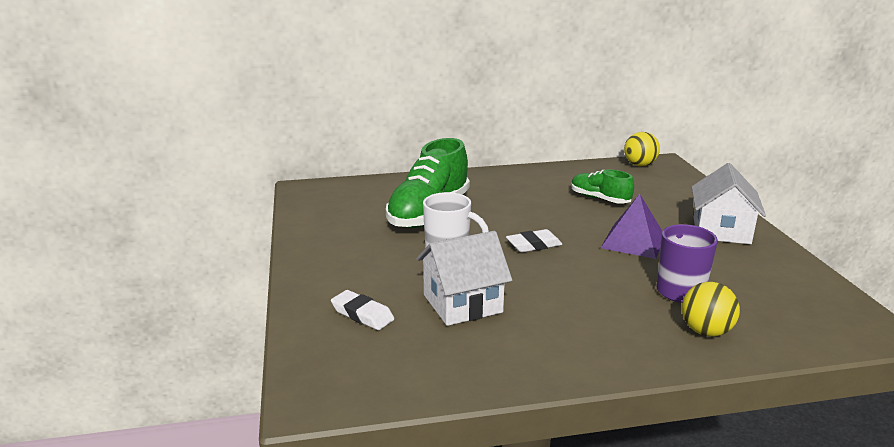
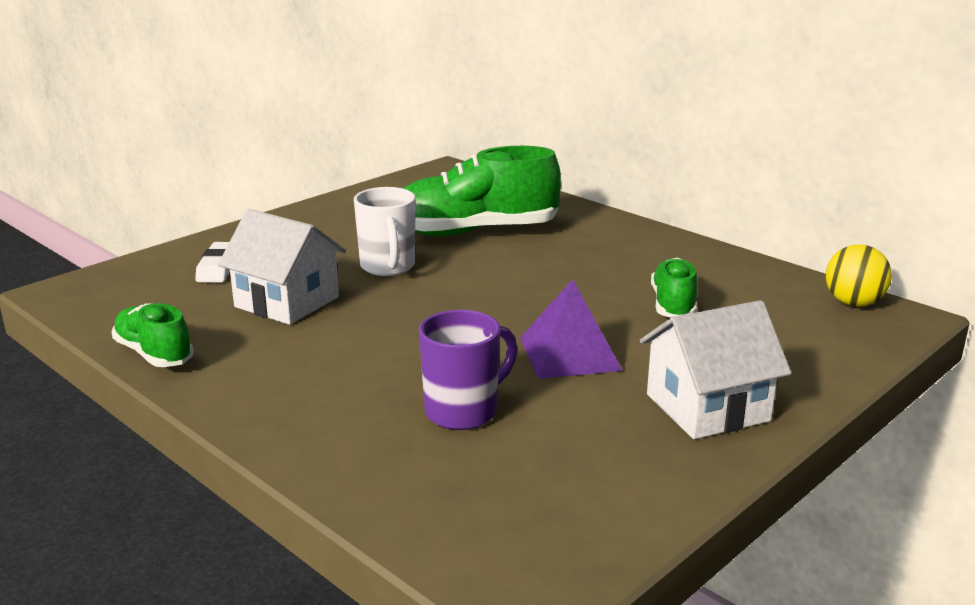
camera: 55 degrees right, 0 degrees up
(494, 379) = (154, 354): none -> green shoe
(533, 245) = (471, 300): white eraser -> none
(706, 331) = (371, 449): yellow ball -> none

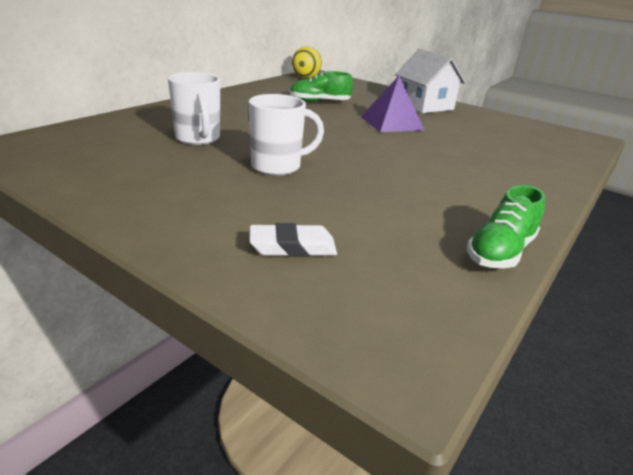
camera: 100 degrees left, 5 degrees up
(287, 302) = (363, 202): white house -> none
(463, 411) = (473, 145): purple mug -> none
(474, 232) = (198, 139): green shoe -> white mug

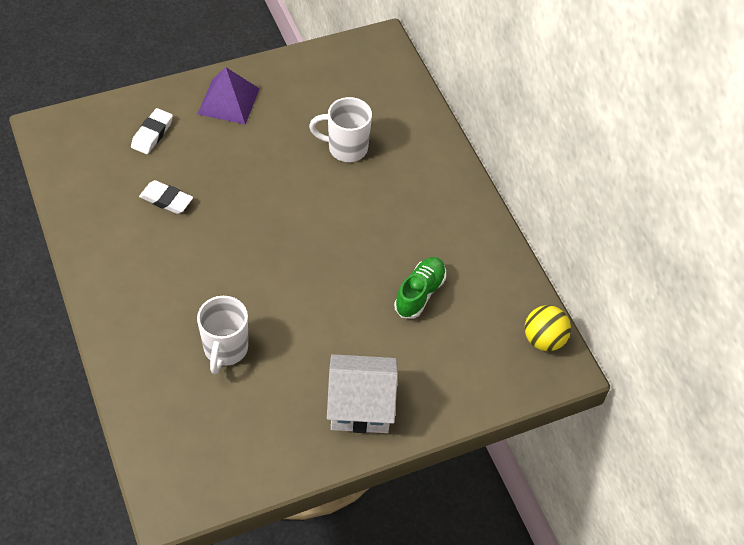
camera: 120 degrees right, 25 degrees up
(278, 166) = (261, 174): white mug -> white mug (225, 349)
(379, 205) = (166, 200): none -> white eraser
(391, 123) = (316, 320): purple pyramid -> purple pyramid (228, 101)
(500, 252) = (75, 223): green shoe -> none

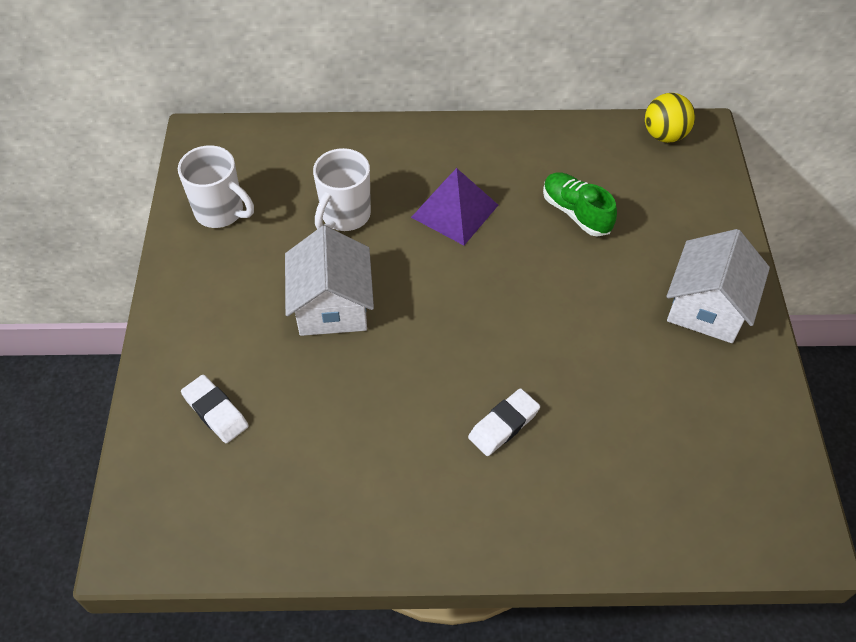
camera: 65 degrees left, 0 degrees up
(166, 200) = (337, 423): white eraser -> white eraser (503, 425)
(225, 349) = (595, 418): white mug -> white mug (221, 212)
(228, 101) = (206, 310): purple pyramid -> purple pyramid (454, 211)
(261, 167) = (332, 306): none -> white house

